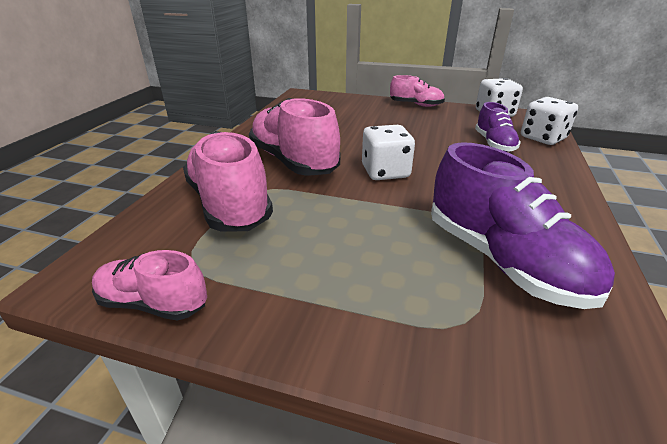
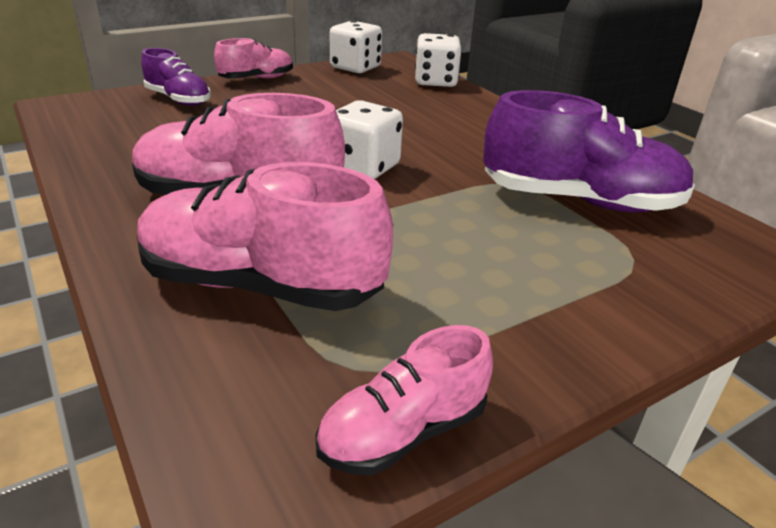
camera: 50 degrees left, 0 degrees up
(494, 144) = (408, 100): purple shoe -> purple shoe (178, 99)

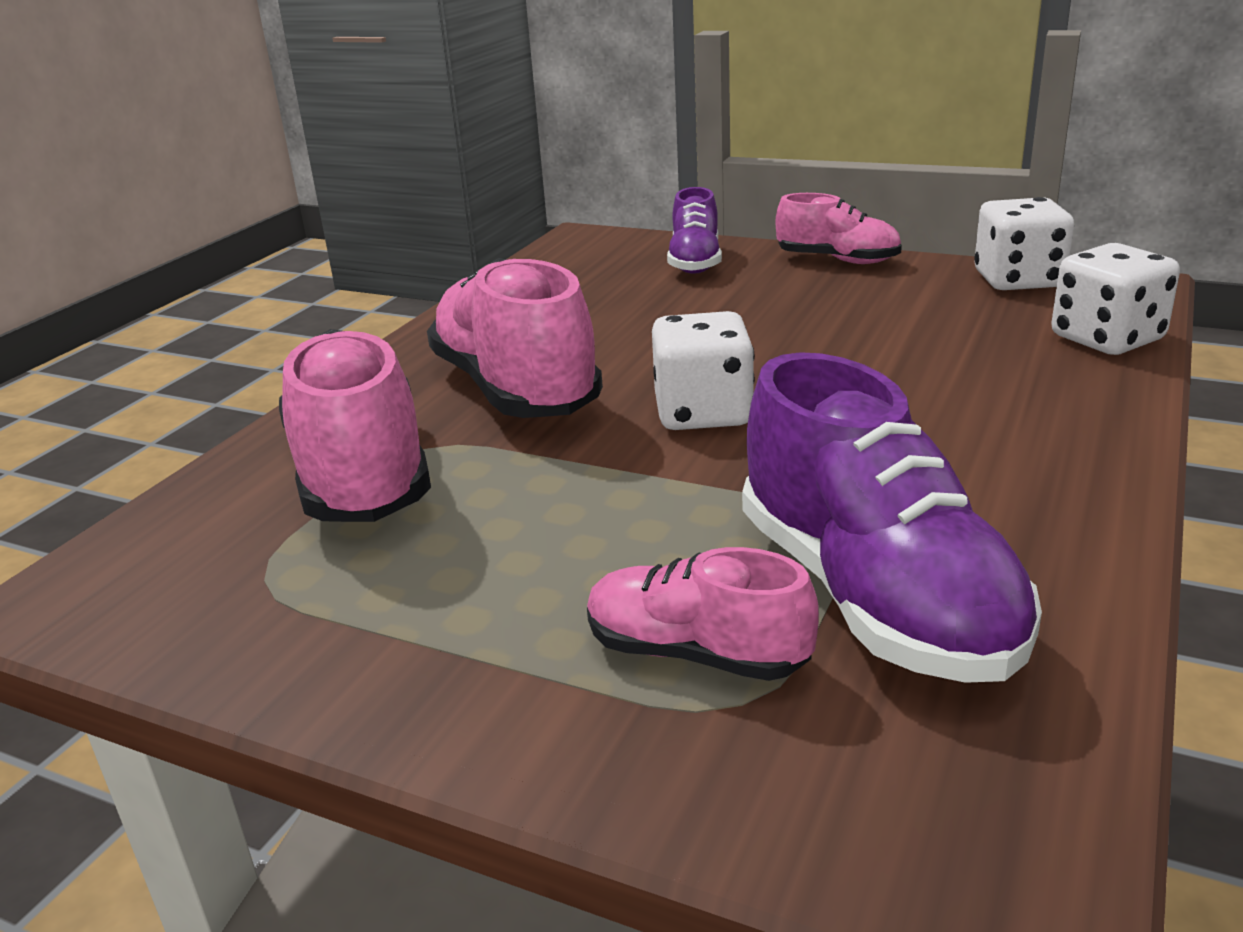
camera: 60 degrees right, 5 degrees down
(403, 432) = (182, 644): pink shoe -> pink shoe (696, 654)

